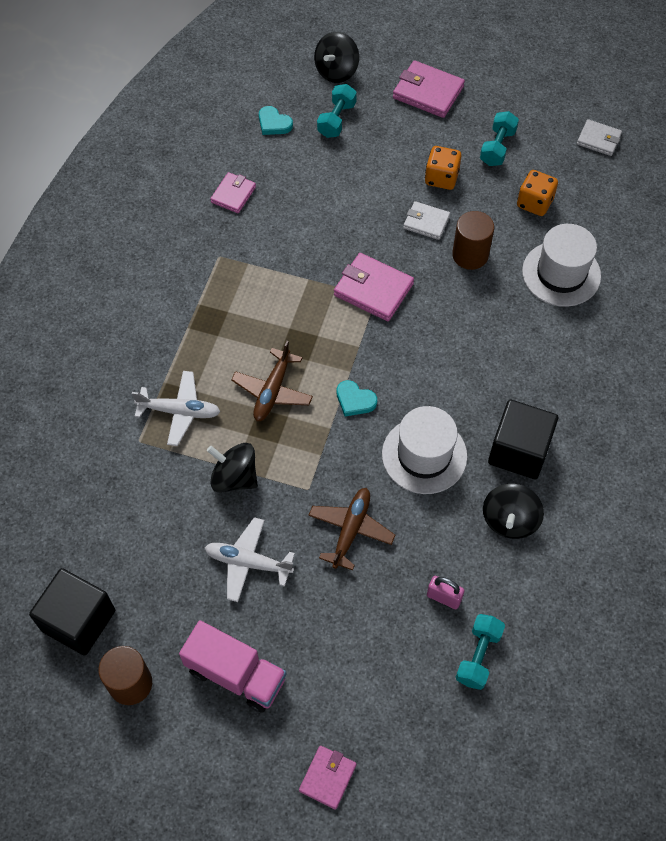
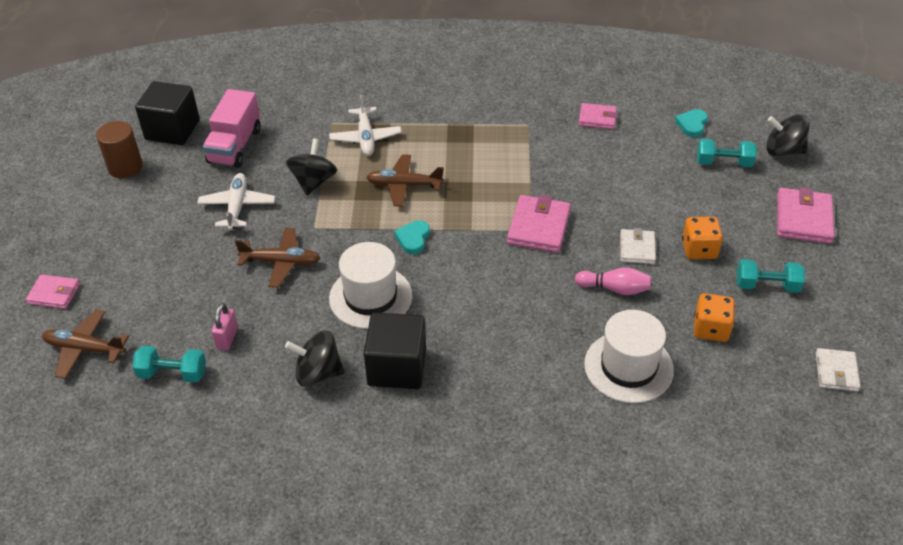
camera: 75 degrees right, 15 degrees down
(236, 674) = (138, 221): pink truck -> pink truck (235, 146)
(422, 745) = (84, 349): none -> brown plane
(470, 255) = (614, 289): brown cylinder -> pink bowling pin

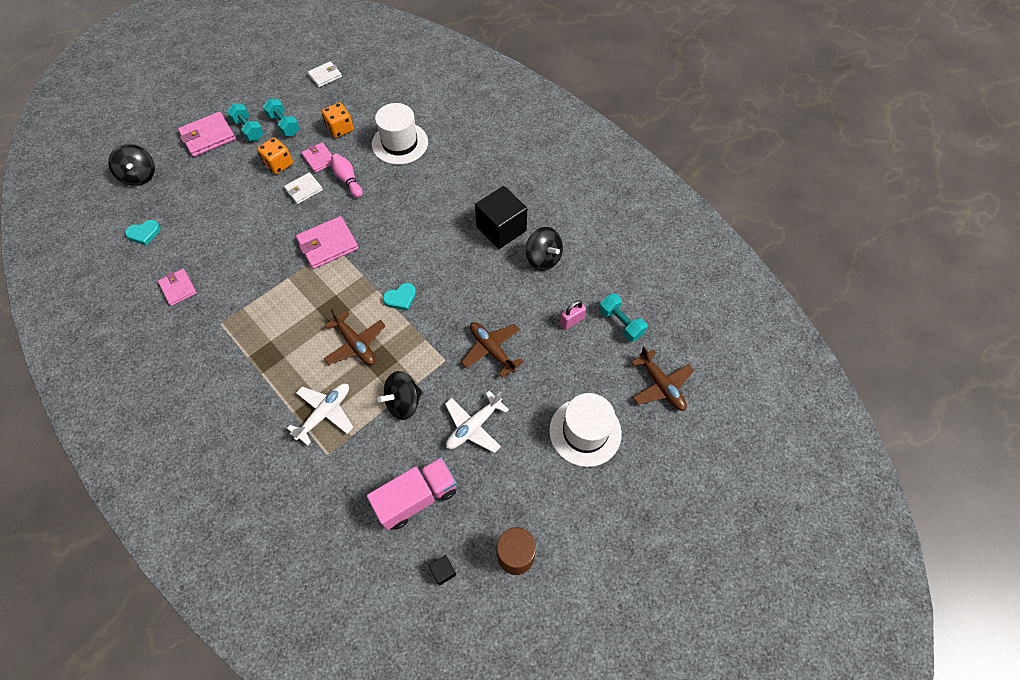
camera: 135 degrees left, 15 degrees up
(54, 294) = (654, 454): pink wallet -> pink wallet (319, 159)
(172, 130) = (443, 571): black cube -> black cube, size x0.41
(370, 297) = (468, 280): white hat -> white hat (585, 432)
(723, 163) = (178, 196): turquoise dumbbell -> turquoise dumbbell (248, 129)

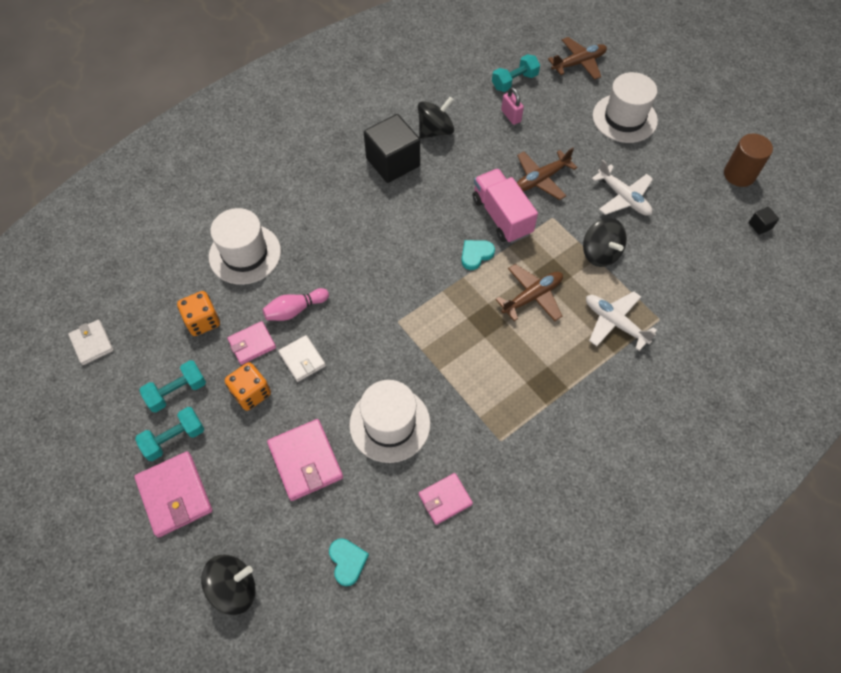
camera: 85 degrees left, 0 degrees up
(244, 249) = (390, 424): none -> white hat
(328, 245) = (394, 328): pink wallet -> pink wallet (305, 461)
(400, 298) = (476, 255): turquoise heart -> turquoise heart turned 105 degrees counterclockwise
(416, 498) = (697, 244): pink truck -> pink truck (501, 216)

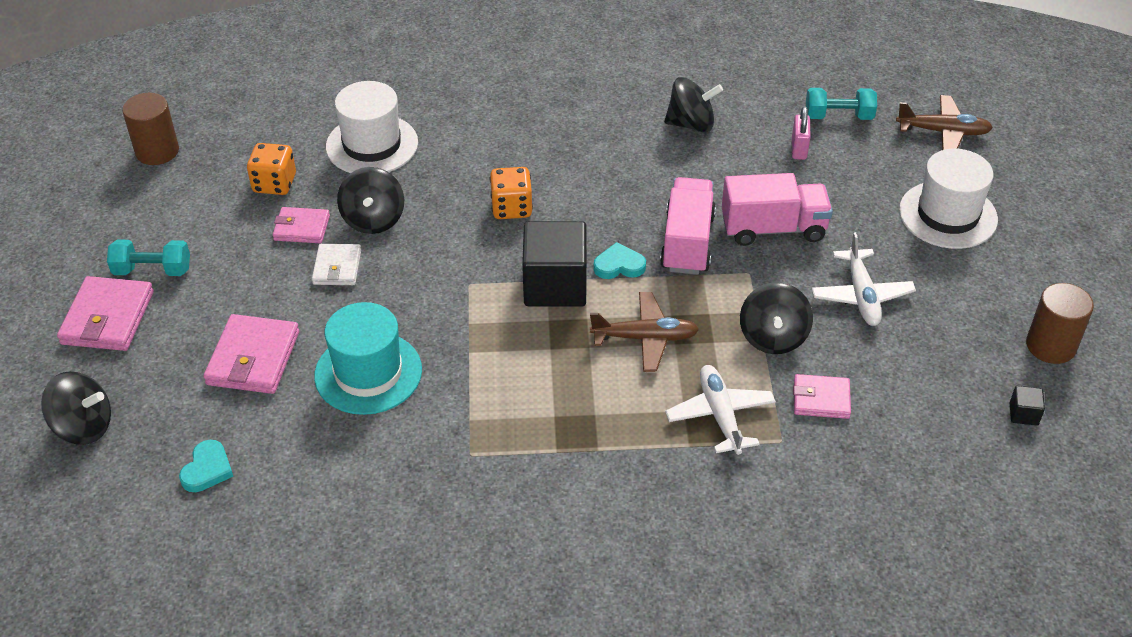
camera: 35 degrees right, 15 degrees down
(92, 343) = (157, 151): white wallet -> brown cylinder
(177, 391) = (193, 232): turquoise dumbbell -> none
(251, 393) = (259, 270): orange dice -> orange dice (511, 208)
(295, 310) = (373, 219): pink bowling pin -> black spinning top
(390, 424) = (368, 373): white hat -> turquoise hat
(393, 162) = (611, 133): black cube -> black cube (555, 285)
(445, 499) = (357, 474): pink wallet -> pink wallet (821, 399)
(541, 179) = (773, 228): brown plane -> pink truck

